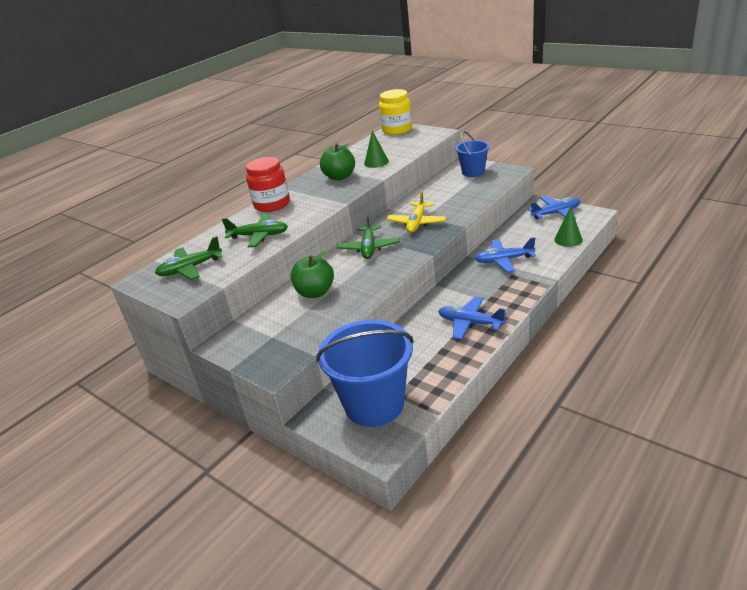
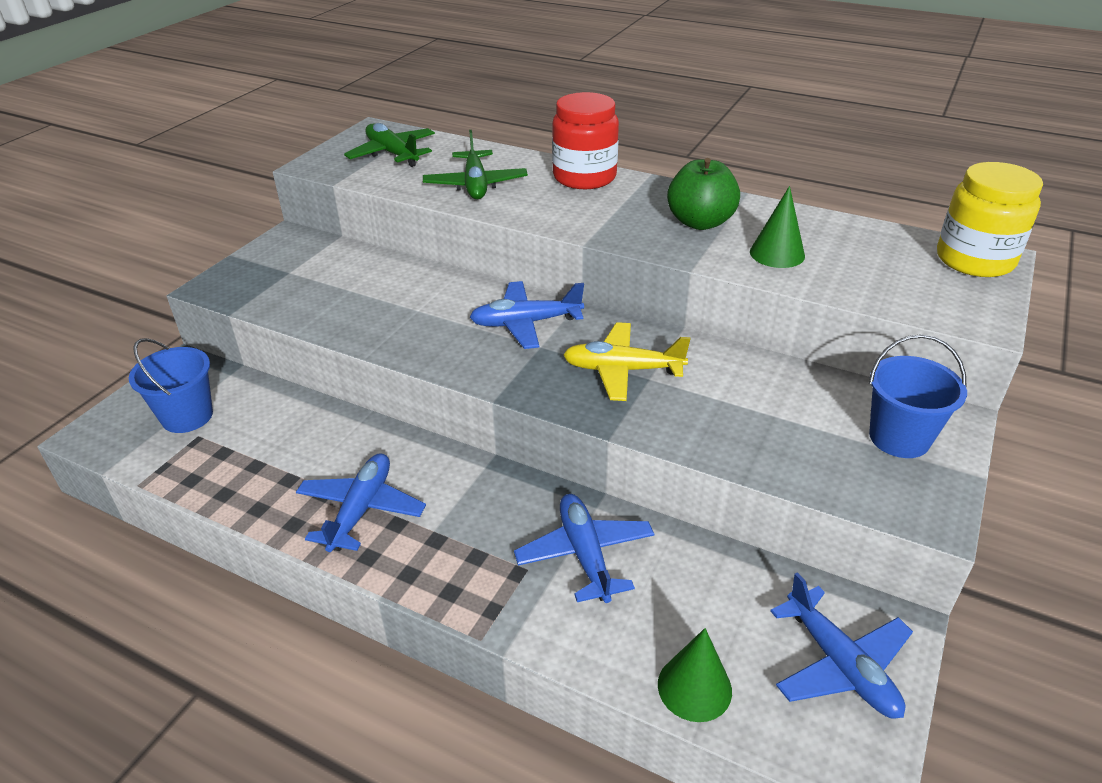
camera: 75 degrees right, 5 degrees up
(315, 292) = (392, 289): green apple -> none
(369, 248) = (526, 323): green plane -> blue plane
(374, 404) = (187, 416): blue bucket -> blue bucket, size x0.56

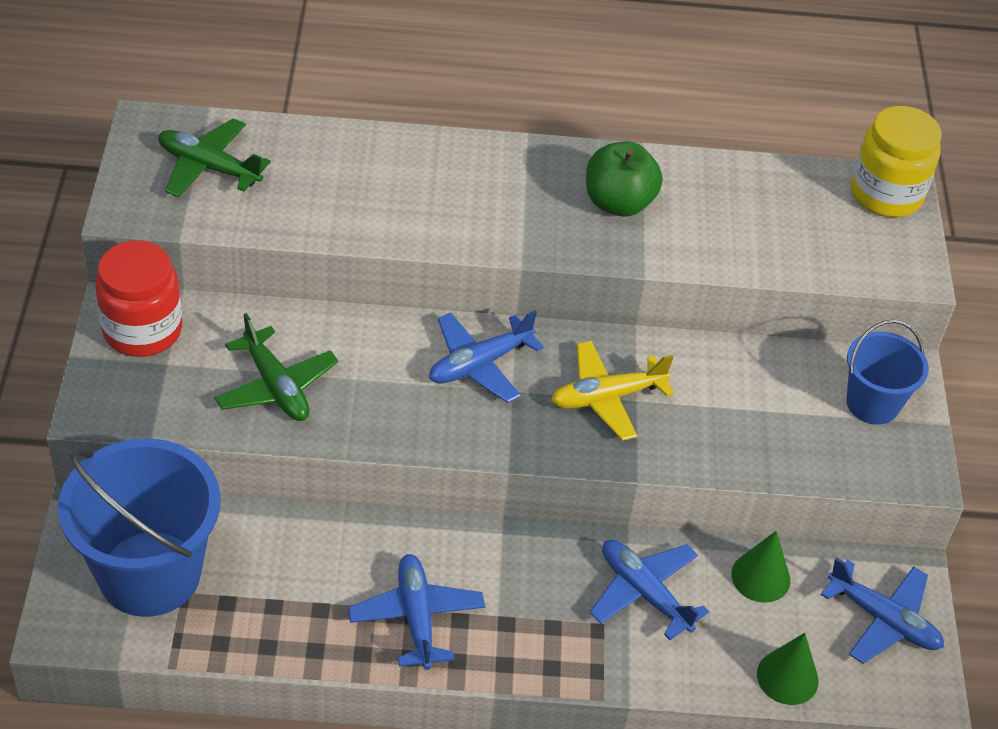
camera: 30 degrees left, 10 degrees up
(187, 416) = (150, 573): blue bucket -> blue bucket, size x1.79
(475, 185) = (347, 200): green plane -> green plane (276, 386)
(584, 177) = (460, 157): red jar -> red jar (142, 330)
(777, 253) = (712, 231): green cone -> green cone (760, 577)

